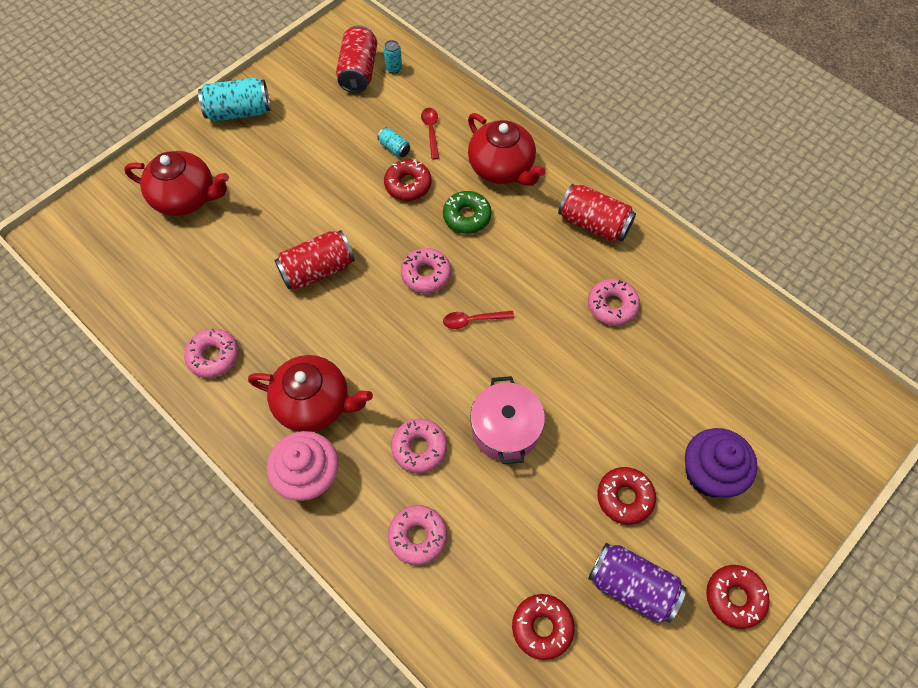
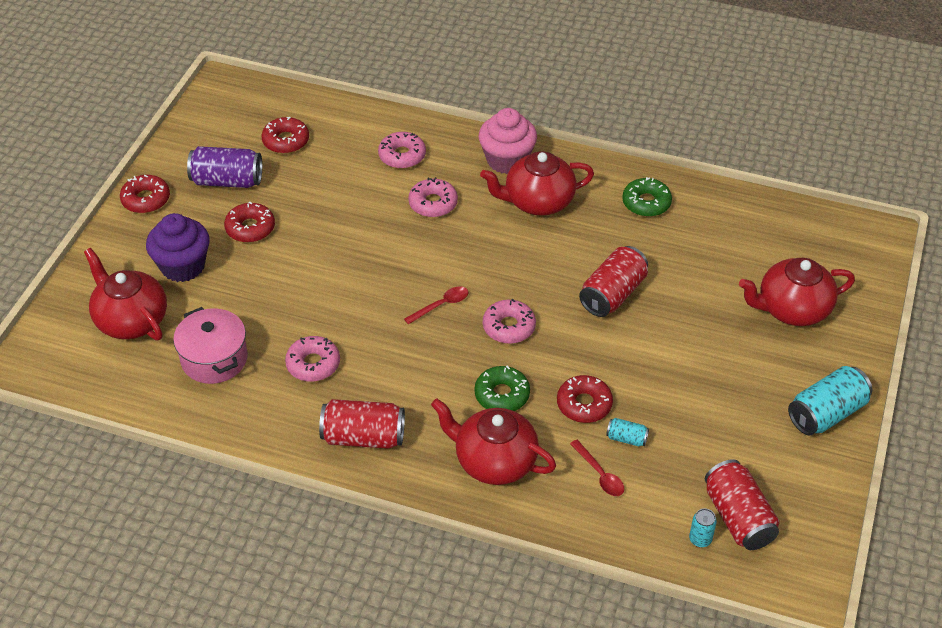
camera: 155 degrees right, 15 degrees down
(213, 356) = (646, 203): pink donut -> green donut
(505, 430) = (369, 238): pink pot -> pink pot (214, 359)
(774, 424) = (131, 320): none -> red teapot

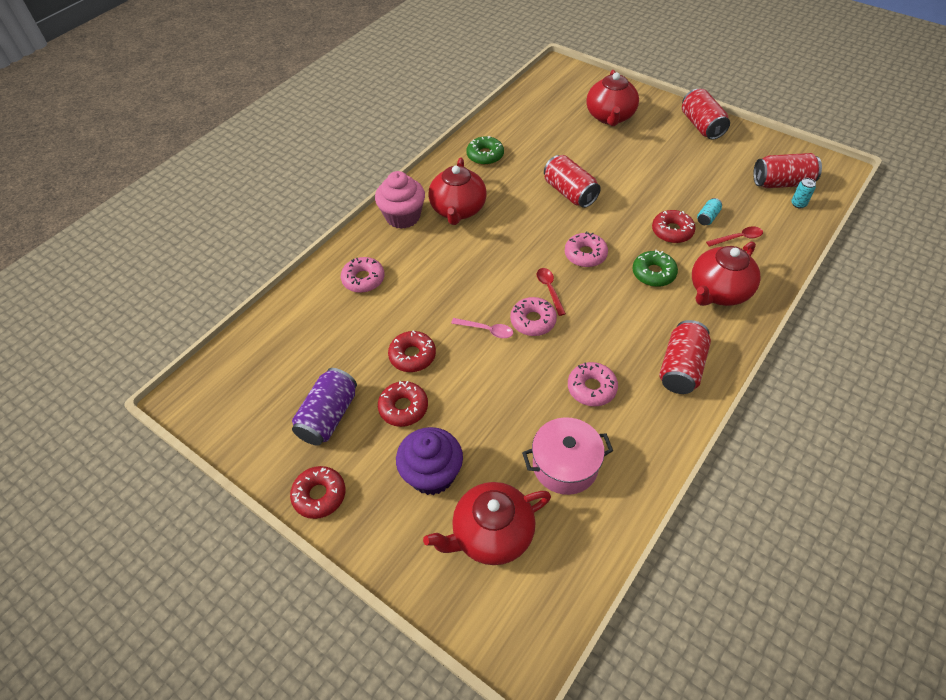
camera: 70 degrees left, 5 degrees up
(286, 141) = (298, 359): red donut -> red donut (412, 356)
(365, 266) = (486, 330): none -> pink spoon
(433, 203) = (431, 271): pink donut -> pink donut (533, 321)
(826, 413) = (701, 126): turquoise can -> red can

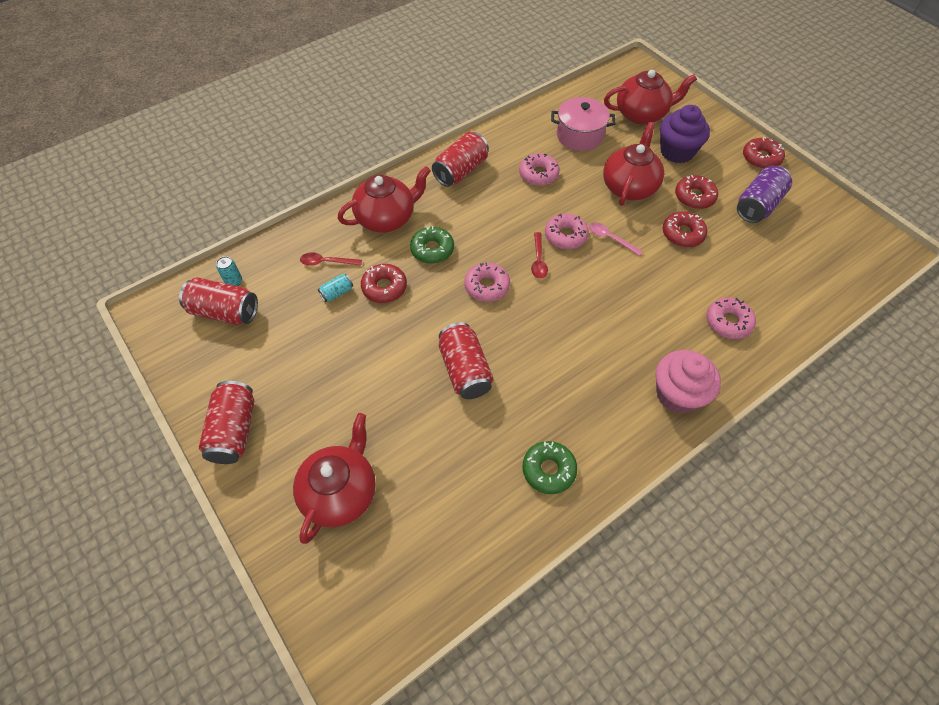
camera: 165 degrees left, 5 degrees up
(458, 210) = (607, 385): red teapot -> red teapot (629, 187)

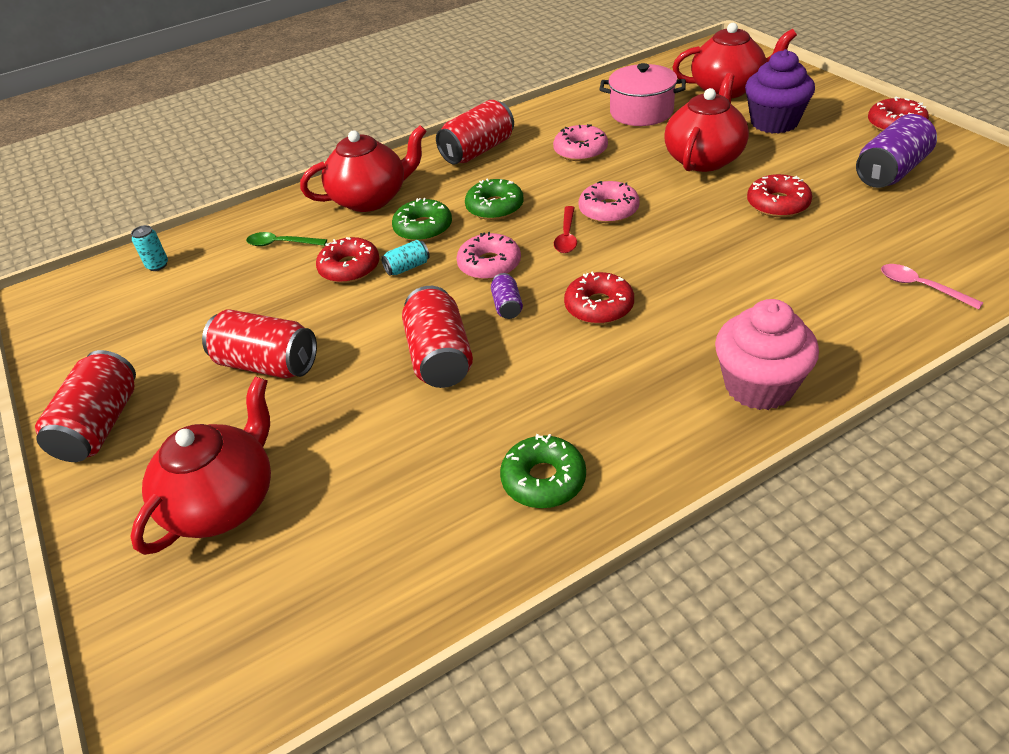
camera: 10 degrees right, 15 degrees down
(225, 312) = (135, 296): red can -> red can (267, 364)
(326, 262) = (281, 244): red spoon -> green spoon
(337, 293) = (285, 274): turquoise can -> turquoise can (407, 267)
(482, 230) = (495, 207): none -> green donut
(505, 325) = (507, 306): none -> purple can
(610, 238) = (672, 211): pink spoon -> pink spoon (921, 287)
(694, 197) = (797, 166): red donut -> red donut (599, 306)
(728, 322) = (843, 299): pink donut -> none

